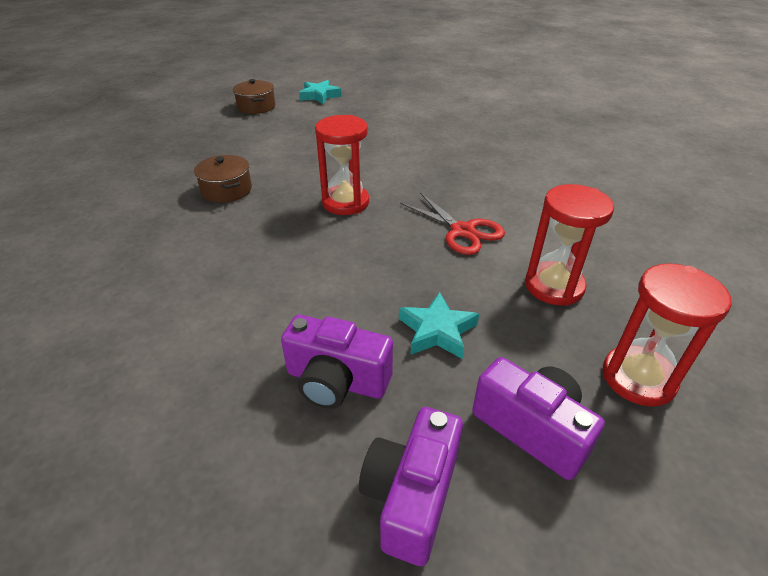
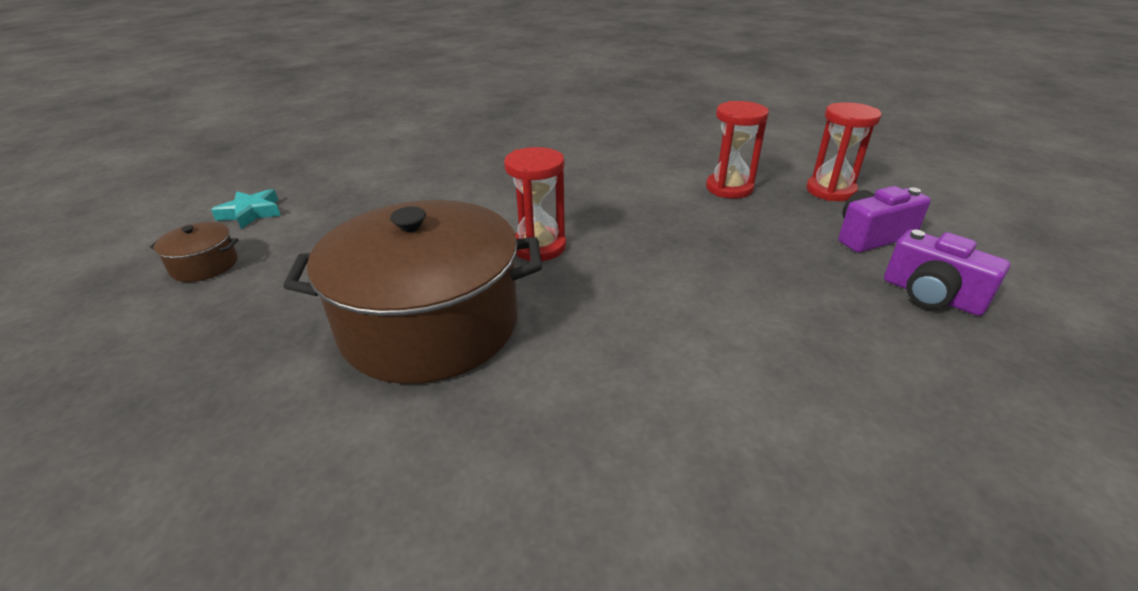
camera: 65 degrees left, 5 degrees down
(227, 190) = (430, 324): brown pot -> brown pot, size x2.46
(336, 381) = (813, 305): purple camera -> none
(437, 331) = (764, 245): turquoise star -> none
(462, 231) = (635, 202): red scissors -> none

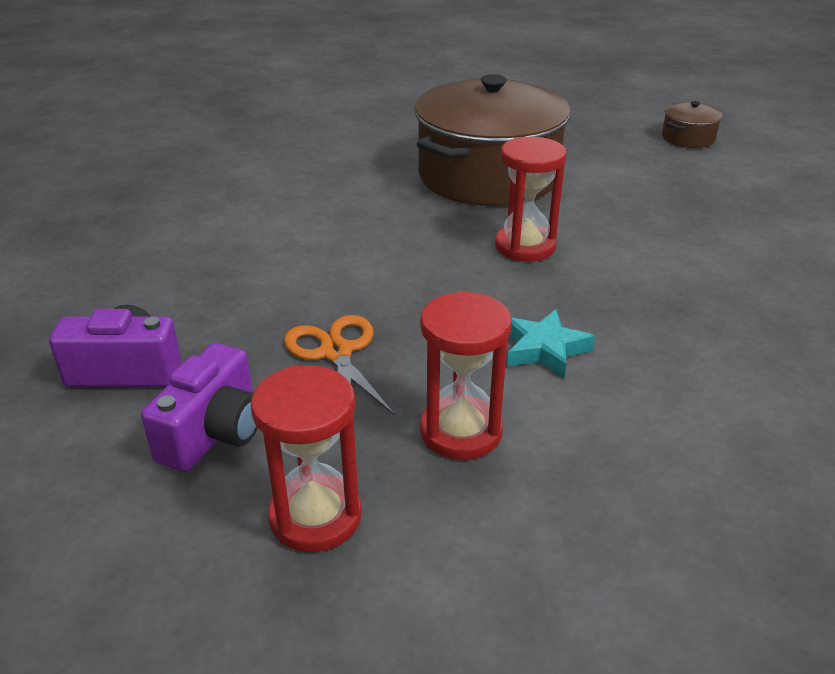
camera: 135 degrees right, 0 degrees up
(251, 213) = (777, 166): turquoise star -> turquoise star (544, 349)
(761, 243) = (336, 352): none -> orange scissors

